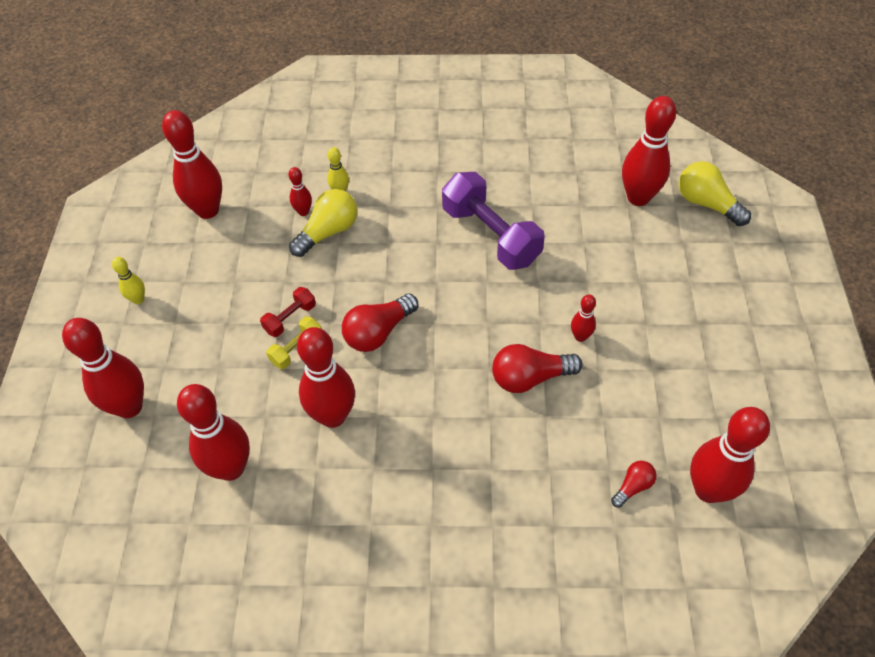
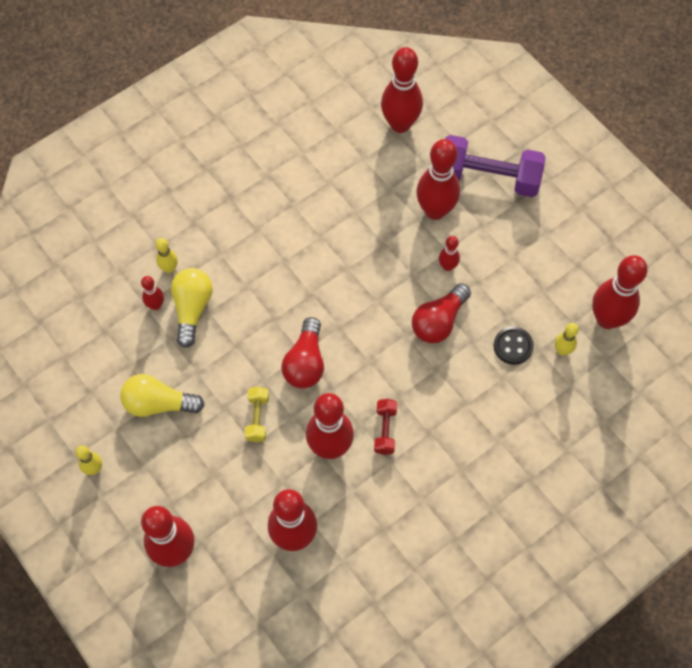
camera: 40 degrees left, 10 degrees up
(207, 210) = (74, 357): red bowling pin -> red bowling pin (435, 210)
(290, 318) = (230, 398): red dumbbell -> red dumbbell (385, 430)
(490, 235) = (319, 228): purple dumbbell -> purple dumbbell (488, 178)
(584, 448) = (513, 346): none -> black button
(633, 487) = (562, 350): red light bulb -> yellow bowling pin
(706, 204) = (451, 98): yellow light bulb -> yellow light bulb (159, 403)

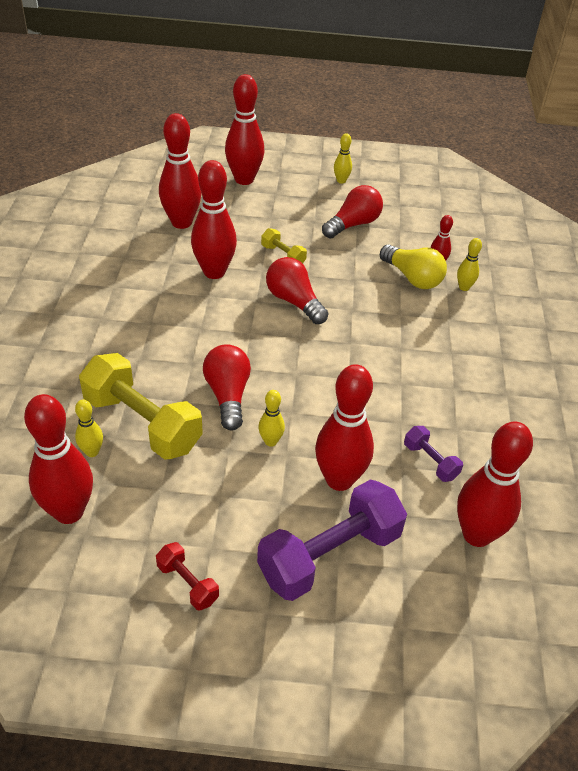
camera: 130 degrees right, 20 degrees down
(159, 403) = (353, 224): yellow light bulb -> red light bulb
(371, 177) = (430, 461): none -> purple dumbbell
(385, 430) = (186, 303): red dumbbell -> red dumbbell (187, 583)
(447, 266) = (270, 441): red bowling pin -> yellow bowling pin
(513, 346) = (142, 423): black button -> yellow dumbbell

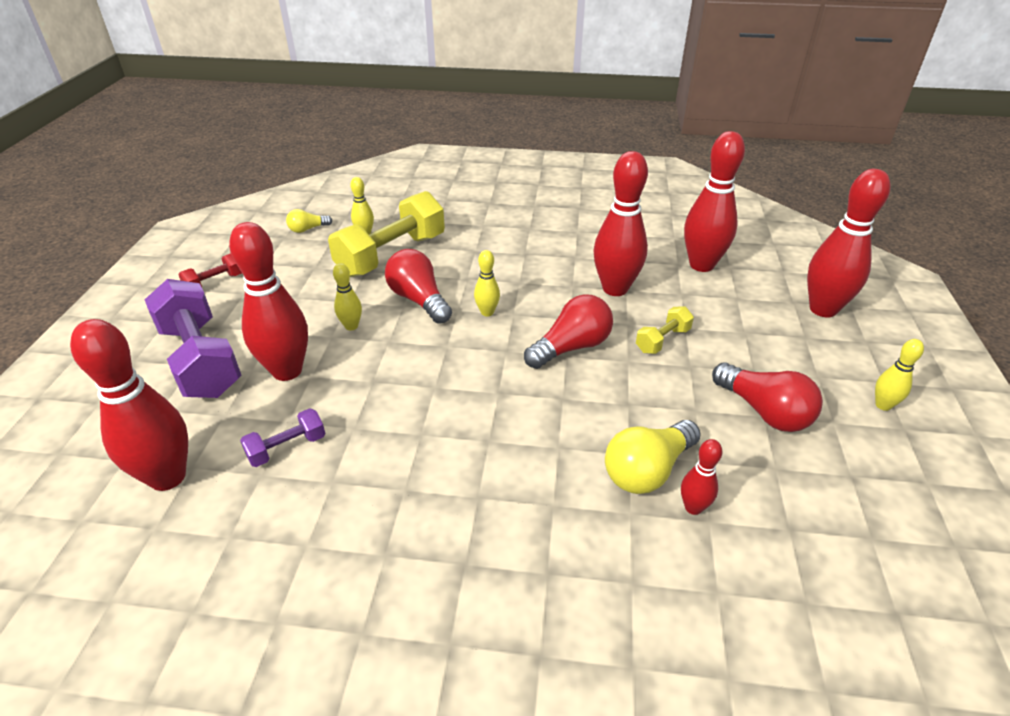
camera: 95 degrees right, 5 degrees down
(69, 512) = (308, 229): red bowling pin -> yellow light bulb
(228, 395) = (419, 300): red light bulb -> red light bulb turned 120 degrees counterclockwise
(464, 287) = (637, 538): yellow bowling pin -> yellow bowling pin (487, 312)

